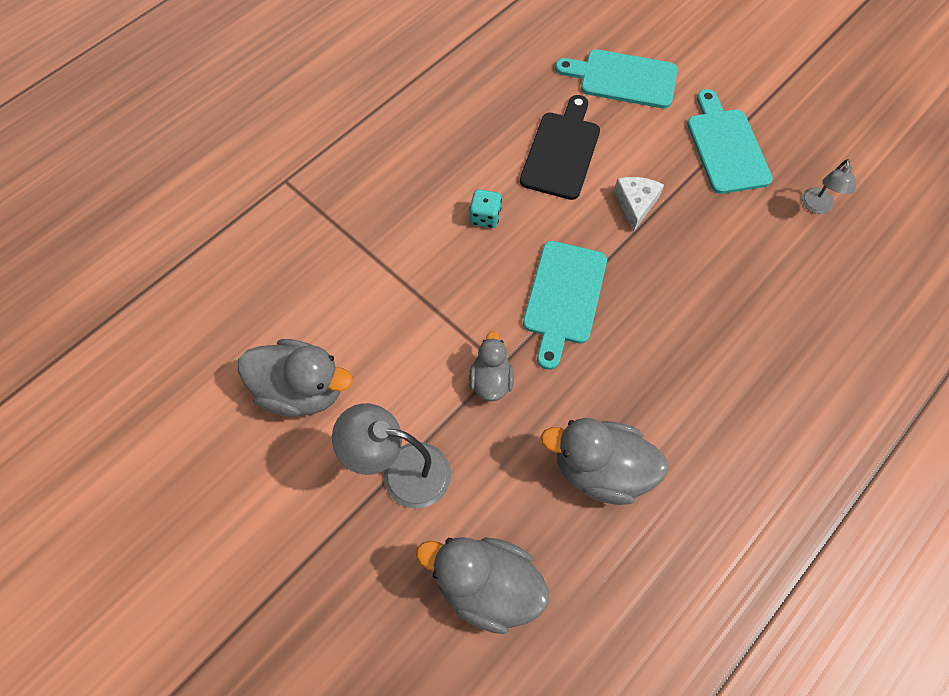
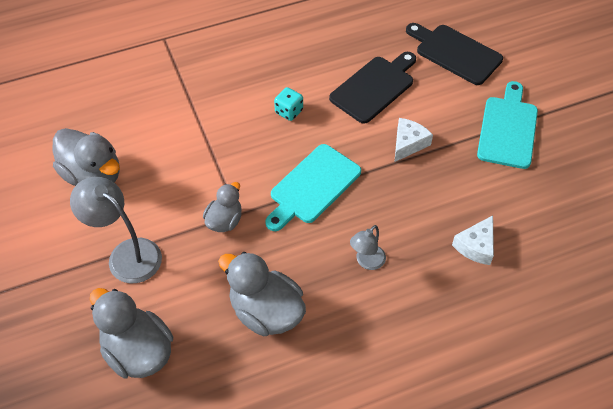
camera: 25 degrees right, 10 degrees down
(623, 78) = (455, 53): turquoise cutting board -> black cutting board
(770, 294) = (476, 246): none -> white cheese
(817, 207) = (556, 198): grey lamp -> grey lamp (366, 262)

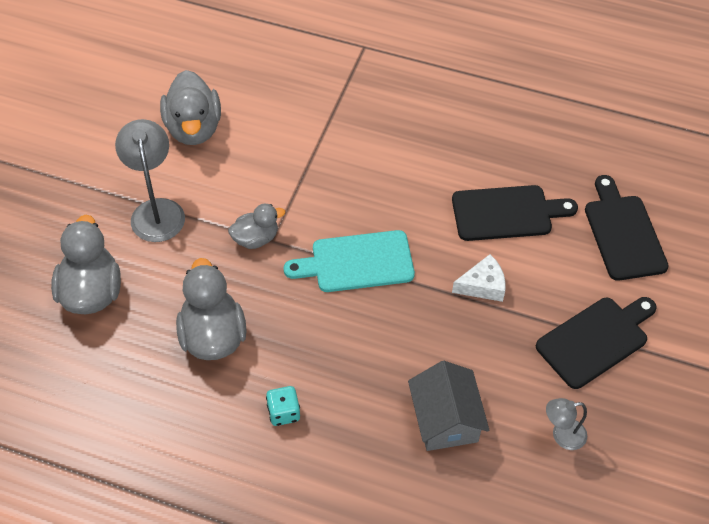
camera: 40 degrees right, 0 degrees up
(289, 111) = (405, 183): turquoise dice -> turquoise dice (283, 412)
(366, 262) = (335, 359): grey lamp -> grey lamp (562, 435)
(476, 246) = (445, 419): white cheese -> grey house
(508, 129) = (595, 340): turquoise cutting board -> black cutting board

